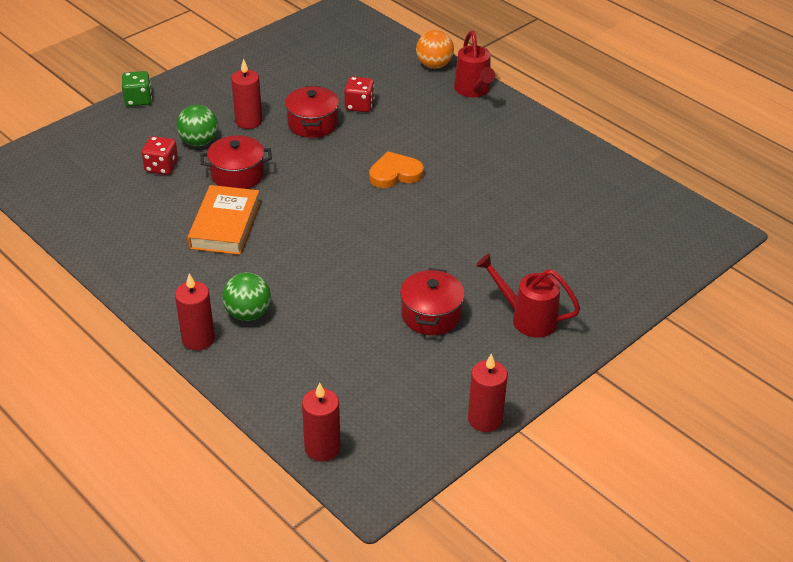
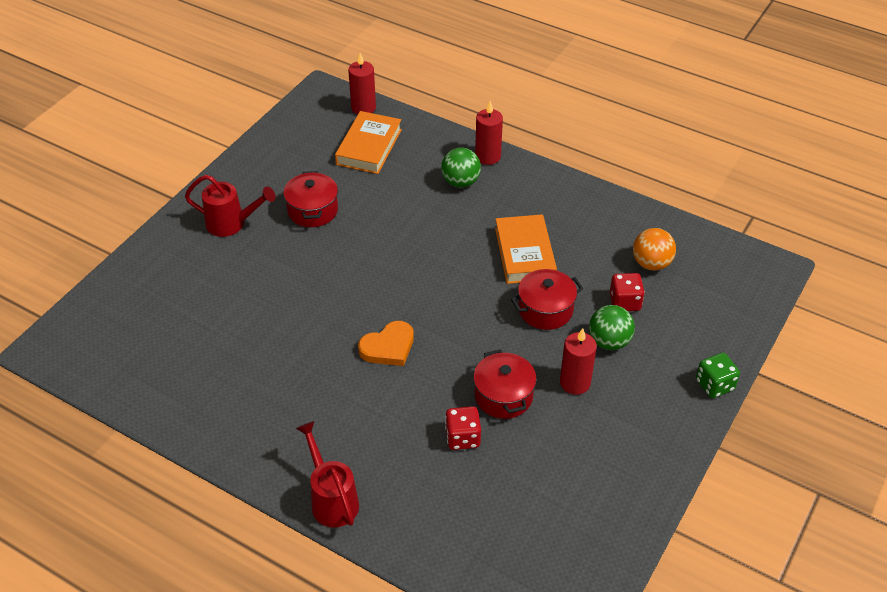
camera: 165 degrees right, 5 degrees up
(337, 384) = (369, 147): none -> orange book
(434, 65) = (394, 537): orange ball -> orange ball (651, 263)
(485, 419) = (255, 145): red candle -> none

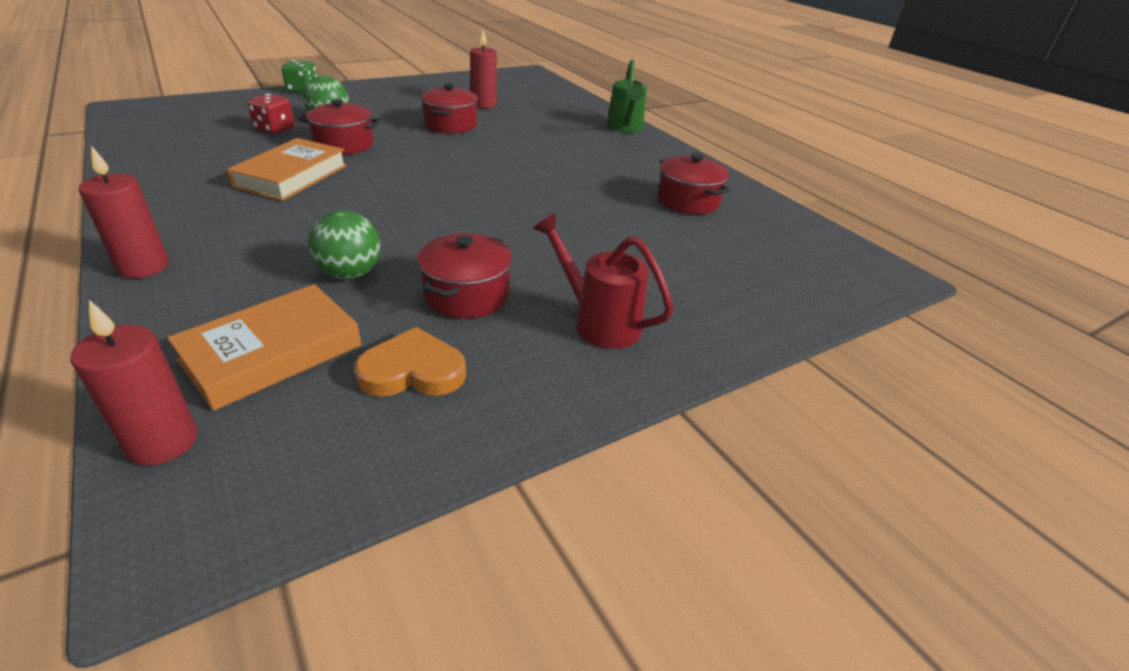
camera: 155 degrees left, 10 degrees down
(215, 374) = (688, 201): none -> red pot
(332, 499) = (625, 128): red watering can -> green watering can
(388, 347) = (509, 168): orange heart -> orange heart (413, 371)
(460, 182) = (234, 253): green ball -> green ball (350, 273)
(462, 438) = (505, 121): red dice -> none
(575, 383) = (390, 115): red candle -> red candle (484, 104)
(651, 263) = (203, 137): orange ball -> none

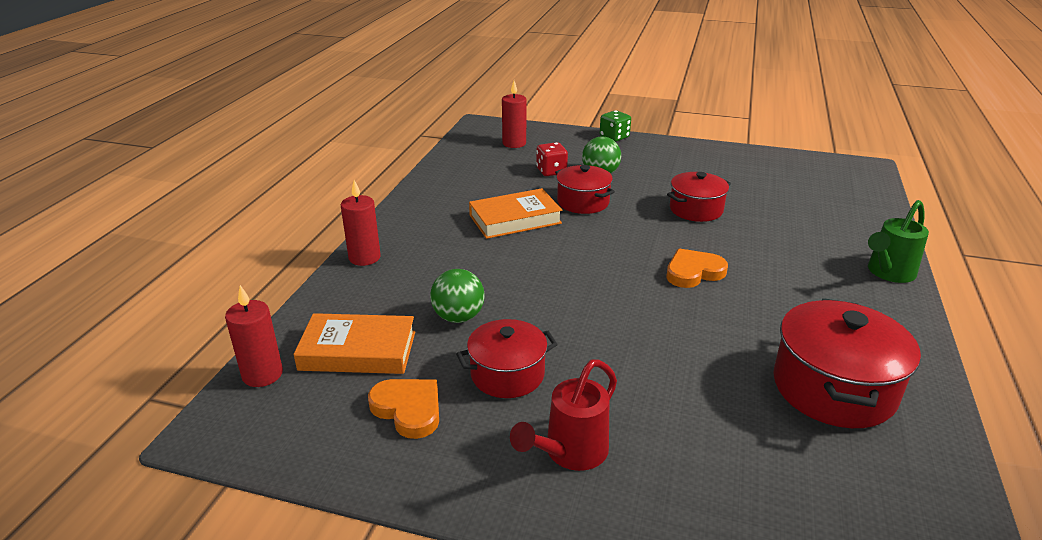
camera: 50 degrees right, 5 degrees down
(484, 104) = (759, 195): red candle -> red candle (514, 143)
(509, 166) = (693, 272): none -> orange heart
(599, 322) = (570, 453): red watering can -> red watering can turned 135 degrees counterclockwise
(688, 201) = (833, 388): red pot -> red pot, size x1.56

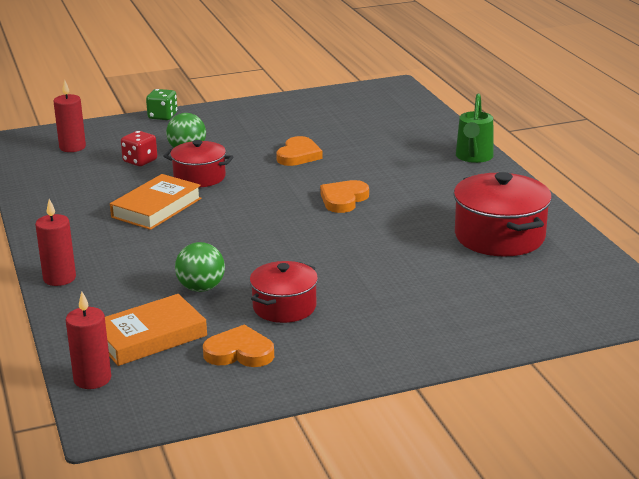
camera: 35 degrees left, 5 degrees down
(570, 453) = (378, 330): red watering can -> none
(696, 209) = (298, 155): red pot -> orange heart

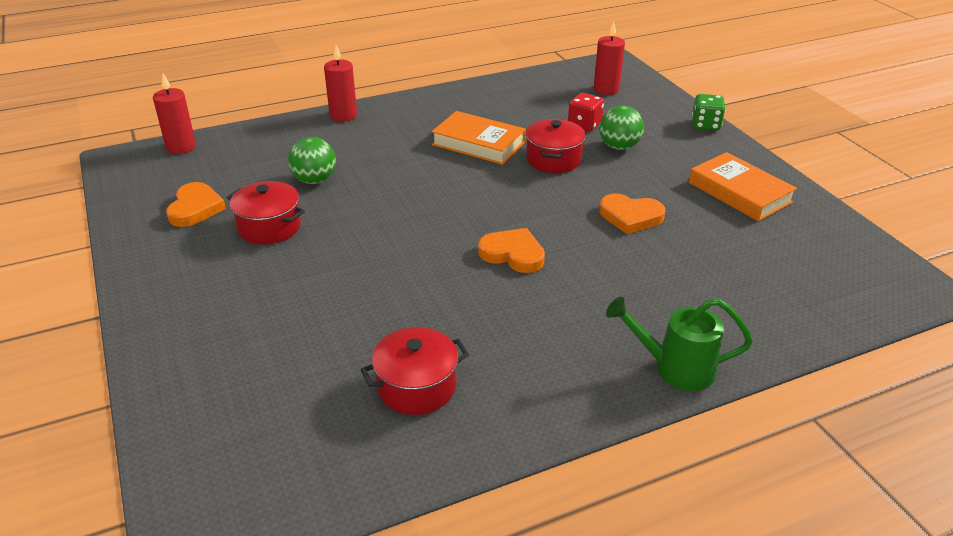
camera: 85 degrees right, 10 degrees up
(150, 337) = (236, 164): orange book -> orange book (739, 192)
(499, 236) = (416, 386): red pot -> red pot, size x0.64

